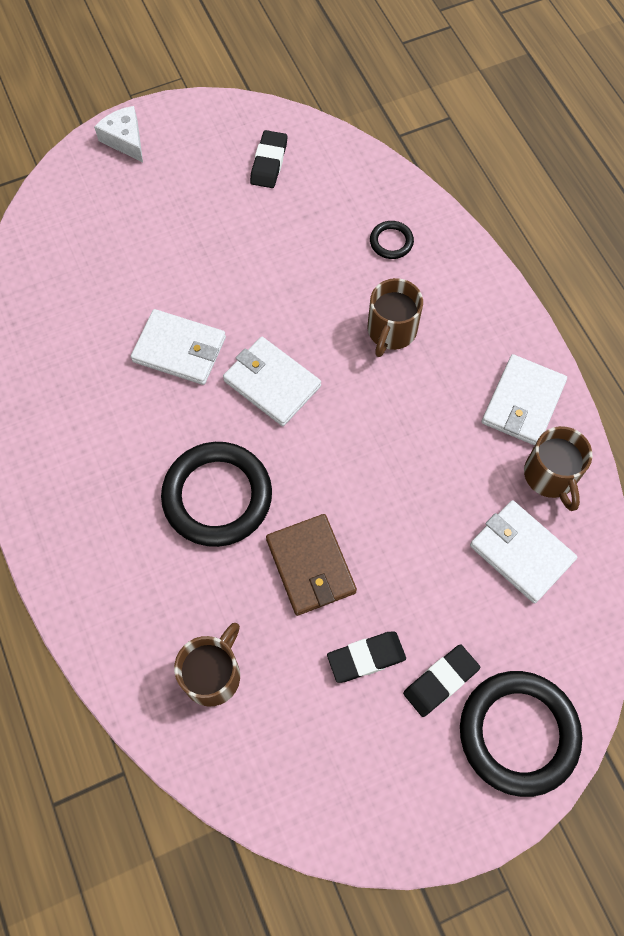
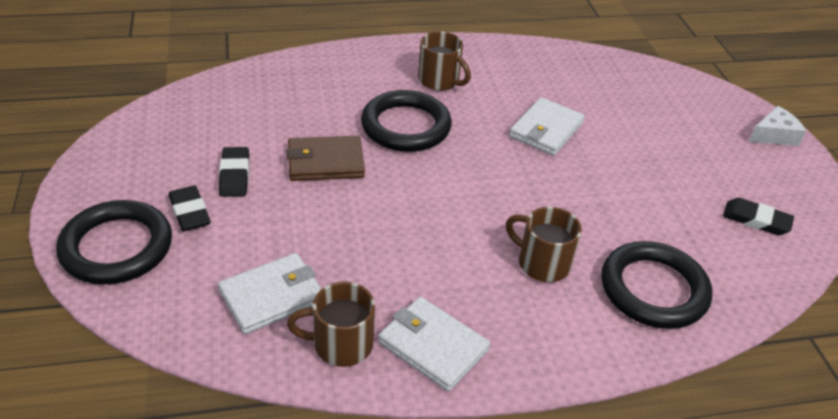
camera: 100 degrees right, 25 degrees down
(213, 674) = (268, 101): brown mug -> brown mug (440, 81)
(272, 383) = (501, 174): white wallet -> none
(391, 242) = (653, 289): black ring -> black ring, size x2.23

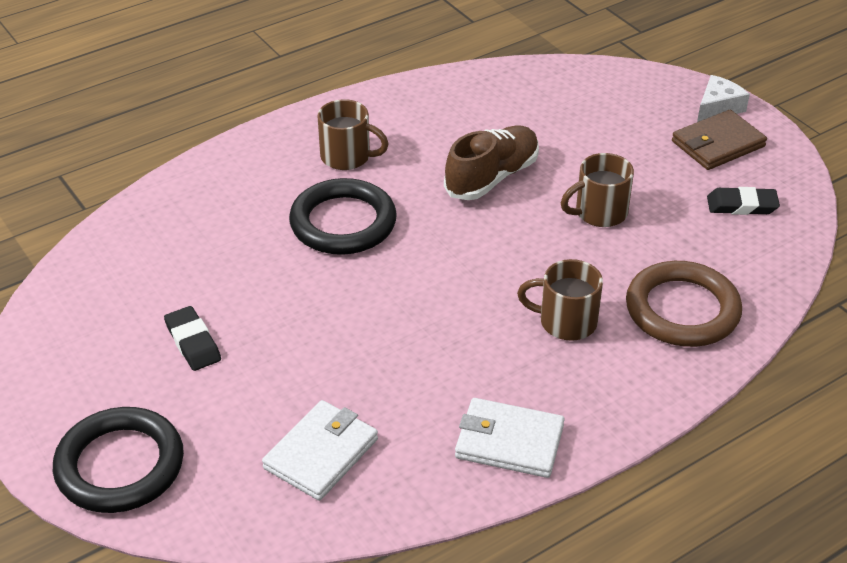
camera: 20 degrees left, 0 degrees up
(189, 212) = (172, 399): black eraser -> none
(325, 162) = (282, 293): brown wallet -> brown wallet (718, 144)
(340, 344) = (420, 473): brown mug -> brown mug (599, 213)
(546, 130) = (492, 177): white wallet -> brown shoe
(653, 289) = (682, 310): black ring -> brown ring

